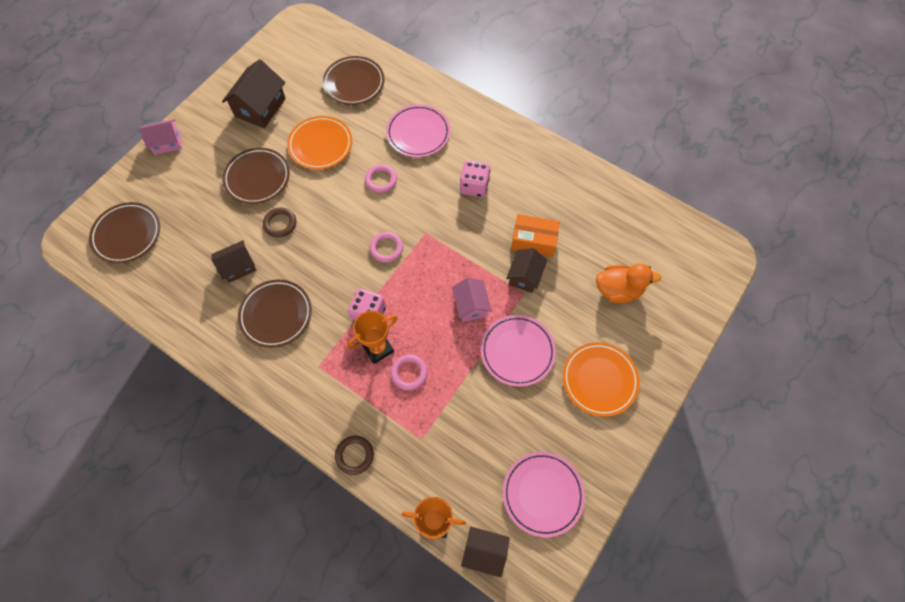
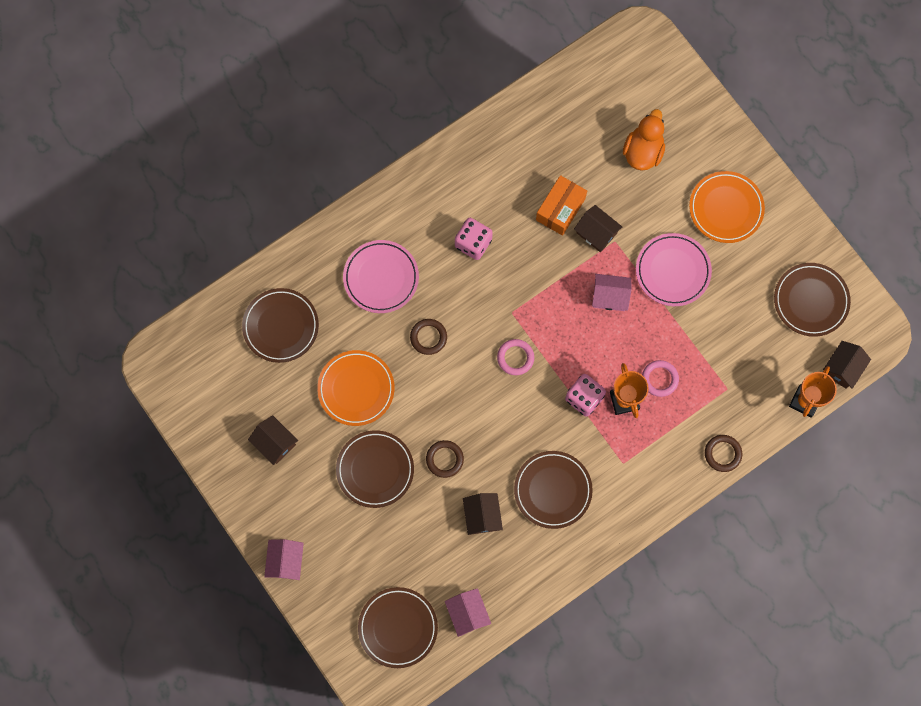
camera: 70 degrees left, 10 degrees up
(149, 282) = (467, 613): none -> pink house
(260, 107) = (275, 443): brown house -> brown house, size x0.64
(381, 180) = (428, 337): pink ring -> brown ring
(542, 494) = (811, 301): pink plate -> brown plate

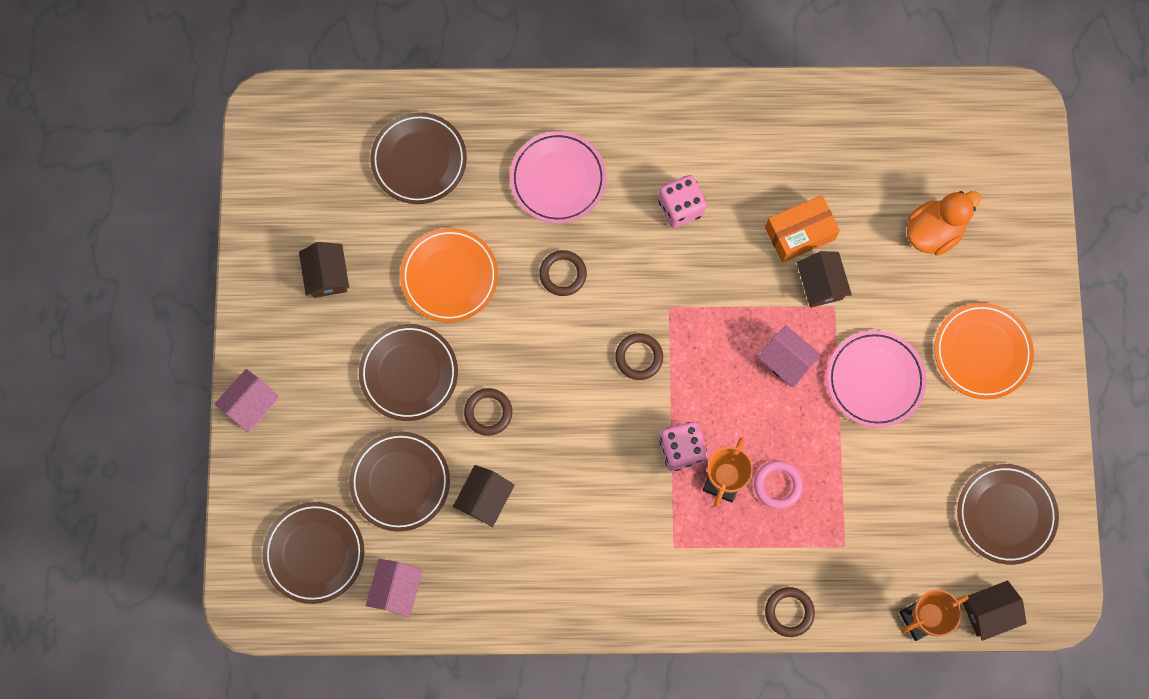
camera: 35 degrees right, 0 degrees up
(515, 358) = (639, 357): pink ring -> brown ring
(552, 490) = (578, 523): brown plate -> brown plate (400, 482)

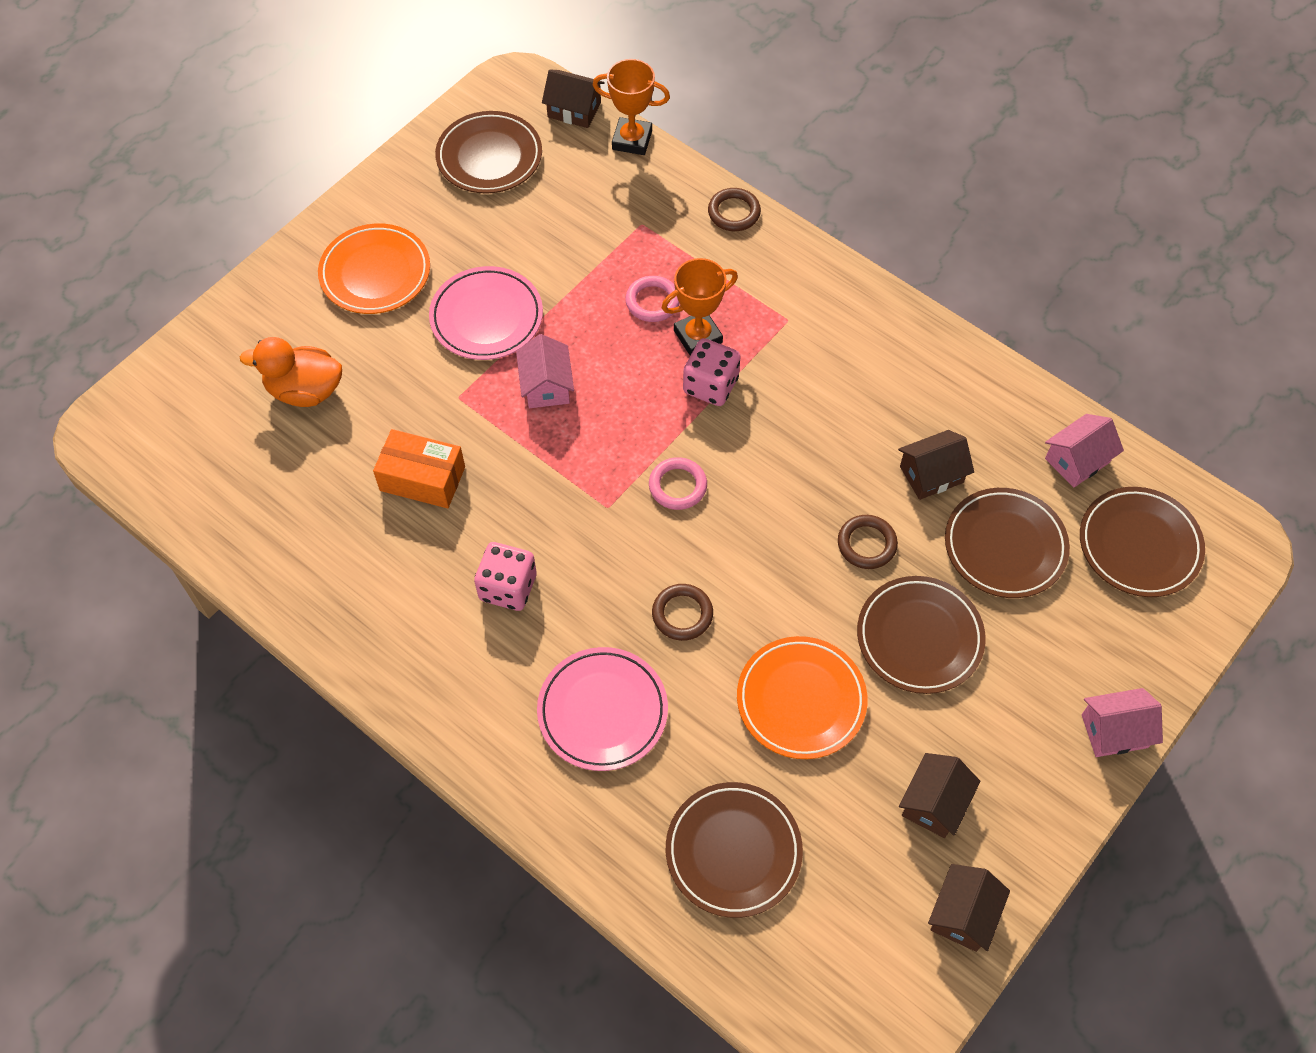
camera: 140 degrees left, 15 degrees down
(639, 357) = (677, 486): brown ring -> pink ring
(820, 284) = (450, 423): brown house -> brown house (963, 914)

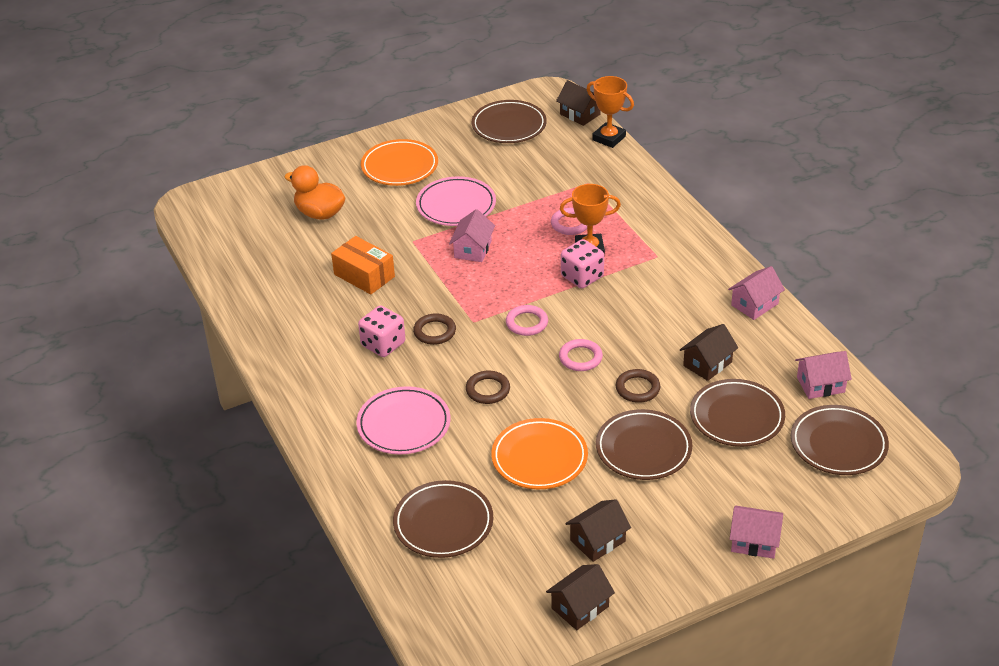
camera: 25 degrees right, 20 degrees down
(734, 212) = (655, 191): brown ring -> brown ring (434, 332)
(773, 519) = (580, 358): none -> pink ring
(931, 474) = (707, 364): brown house -> brown house turned 45 degrees counterclockwise
(942, 359) = (754, 304): none -> pink house

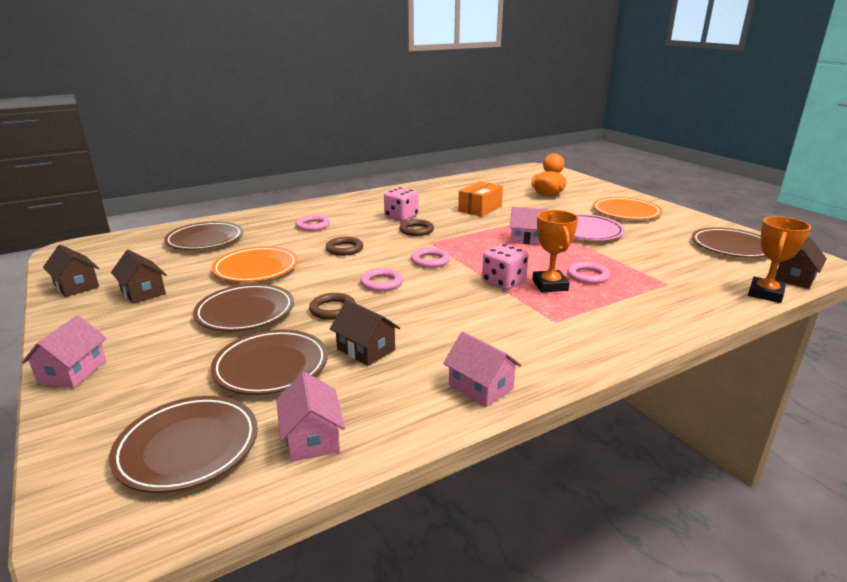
camera: 85 degrees right, 15 degrees down
(404, 424) = (313, 226): pink plate -> pink ring

